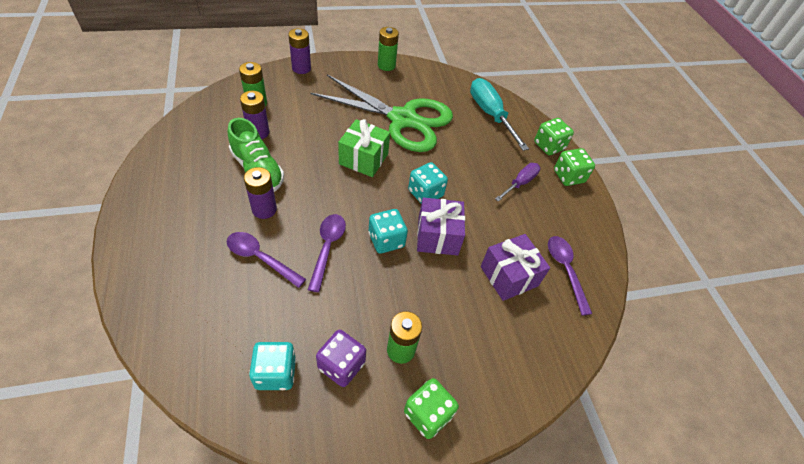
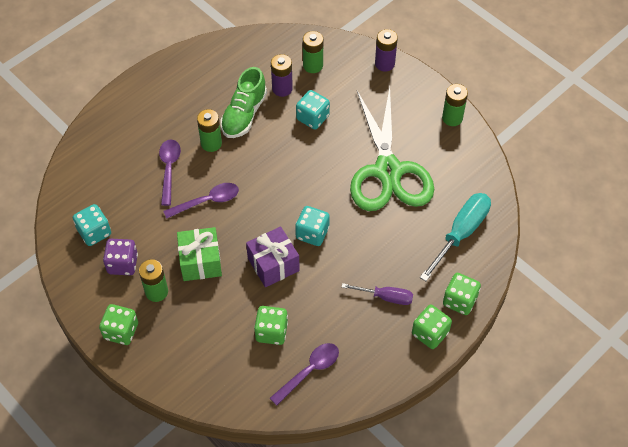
camera: 65 degrees right, 5 degrees up
(264, 209) = (211, 143): purple battery -> green battery
(363, 159) = (314, 171): green gift -> green gift (200, 262)
(386, 240) = (242, 233): turquoise dice -> turquoise dice (312, 118)
(509, 276) = (271, 332): purple gift -> green dice

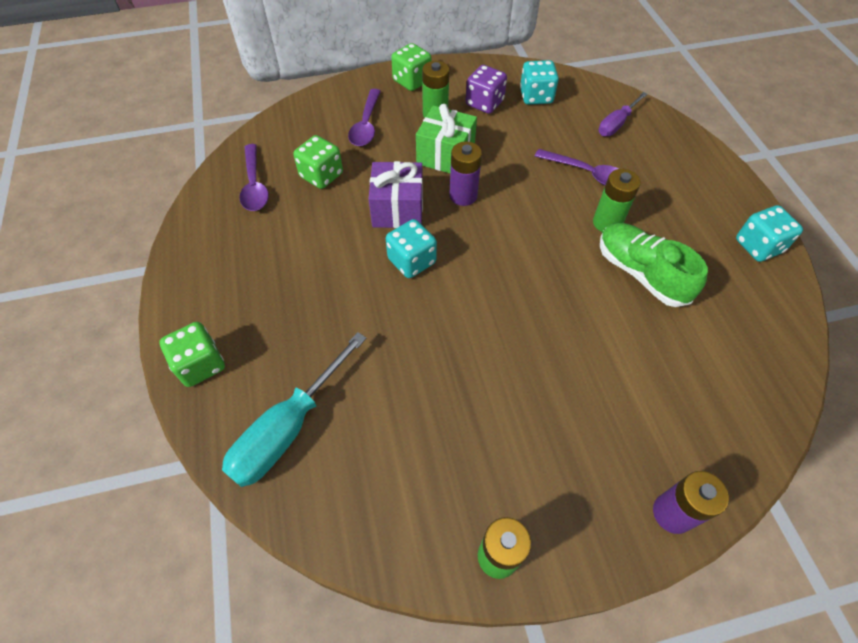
camera: 120 degrees right, 0 degrees up
(207, 201) = (521, 188): purple spoon -> purple spoon (366, 125)
(282, 89) = (671, 336): purple battery -> purple battery (463, 196)
(312, 118) = (598, 348): turquoise dice -> turquoise dice (758, 246)
(313, 65) = (706, 398): green battery -> none
(386, 297) = (273, 290): purple screwdriver -> purple screwdriver (616, 124)
(388, 171) = (450, 394): green scissors -> none
(430, 333) = (193, 308): green dice -> none
(461, 233) = (287, 429): turquoise screwdriver -> turquoise screwdriver turned 60 degrees clockwise

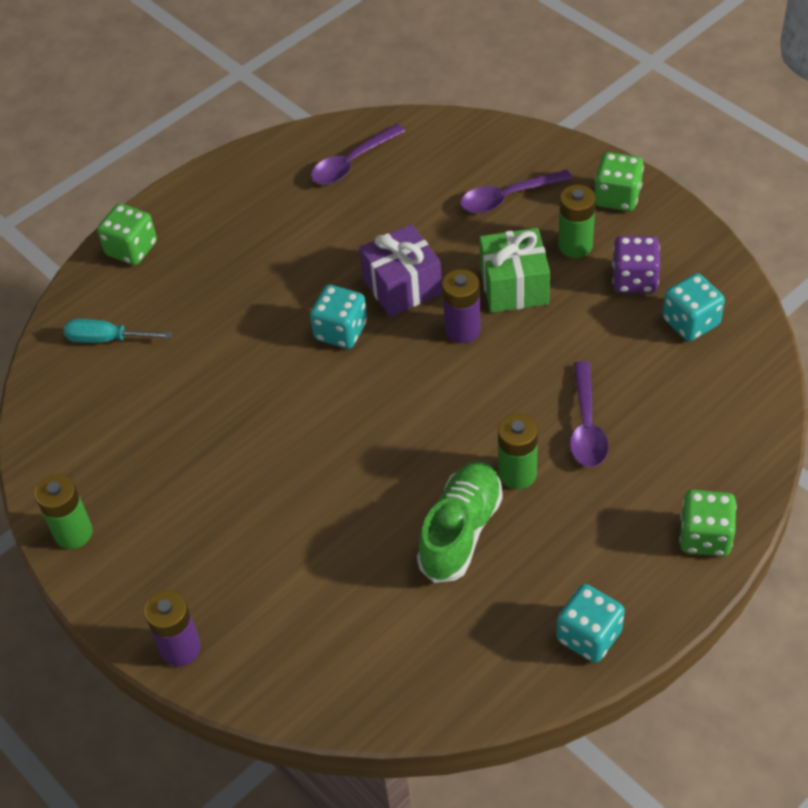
camera: 65 degrees right, 5 degrees down
(287, 429) = (106, 339): turquoise screwdriver -> turquoise screwdriver, size x0.60
(321, 175) = (403, 203): green dice -> green dice (705, 536)
(616, 124) = (704, 422): purple screwdriver -> none

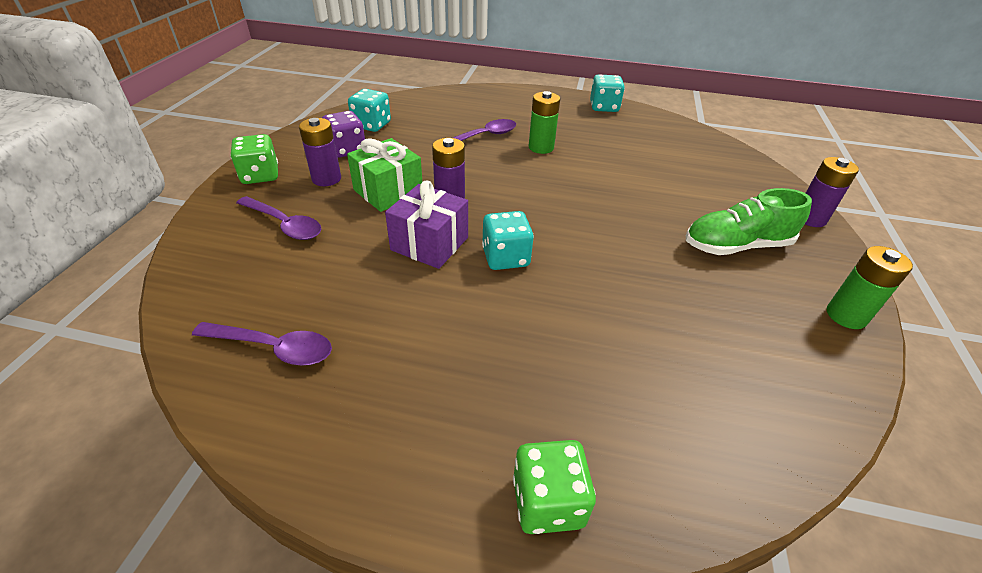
camera: 130 degrees left, 10 degrees down
(106, 339) = (682, 429): turquoise screwdriver -> none
(461, 531) = (599, 153): green shoe -> green shoe (736, 246)
(575, 245) = (326, 179): green battery -> purple battery
(705, 536) = (515, 94): green dice -> none

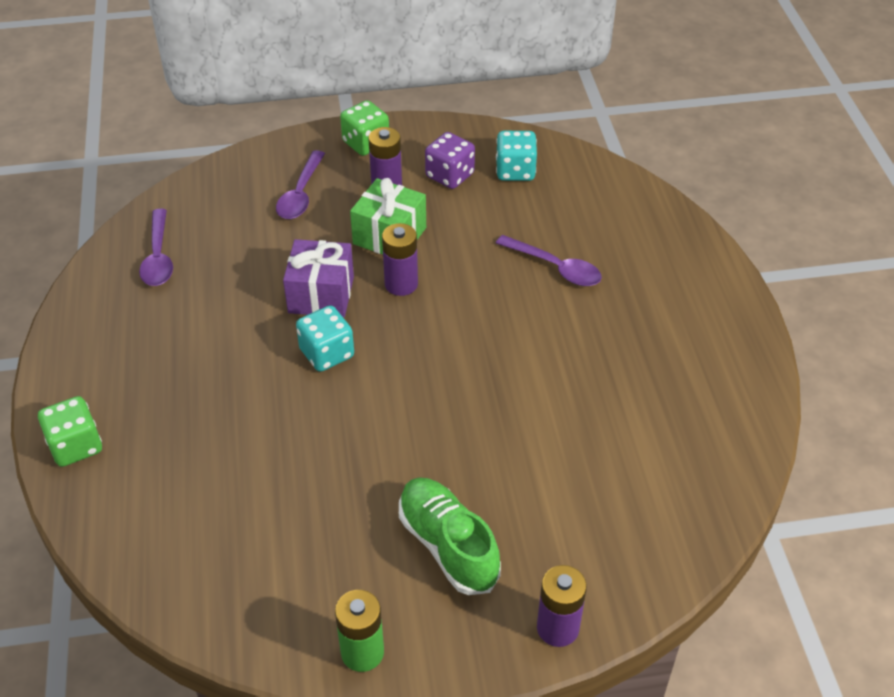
camera: 70 degrees right, 5 degrees up
(541, 147) = (565, 326): green battery -> none
(604, 107) = (738, 364): turquoise dice -> none

